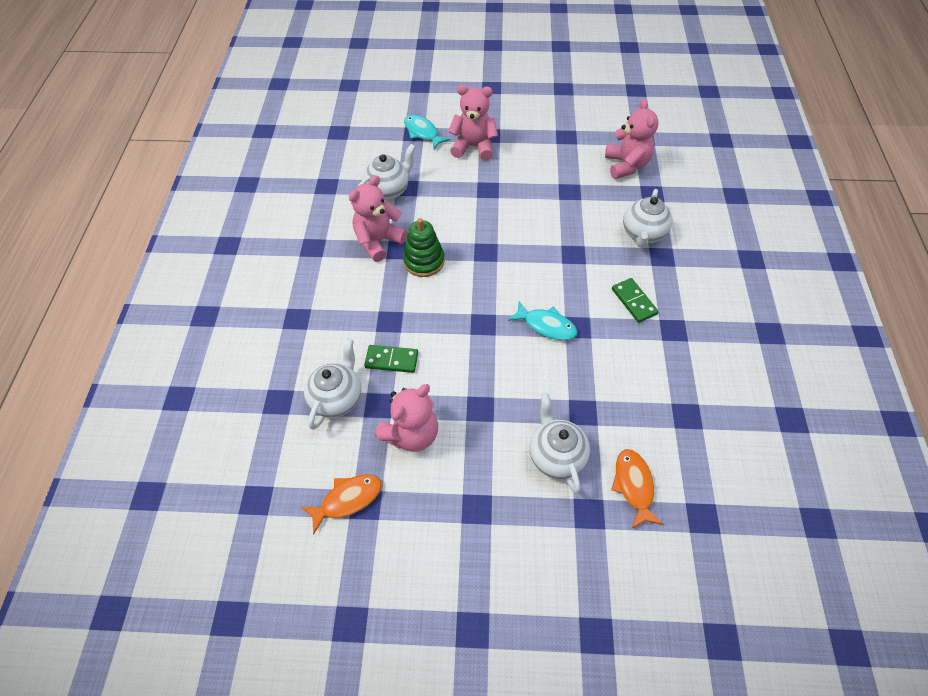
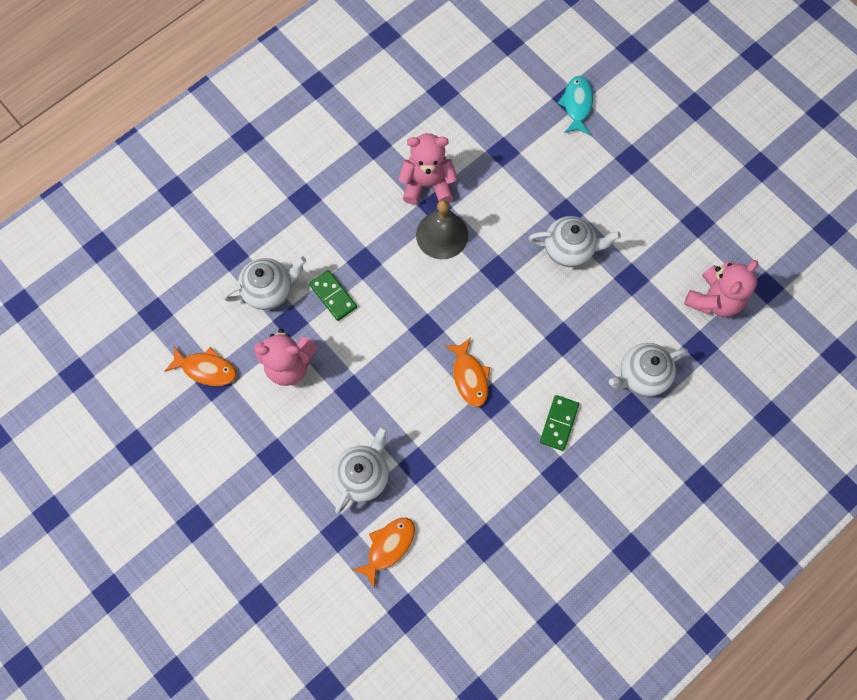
camera: 45 degrees right, 15 degrees up
(389, 190) = (486, 141): white teapot -> white teapot (569, 249)
(424, 261) = (442, 235): green stacking toy -> grey bell
(473, 147) = (603, 159): pink teddy bear -> none
(546, 325) = (469, 377): turquoise fish -> orange fish

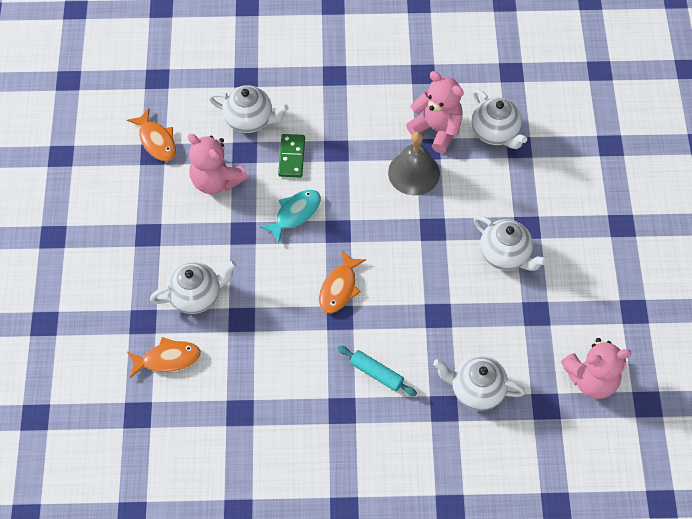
camera: 40 degrees right, 10 degrees down
(475, 153) = (495, 132): none -> white teapot
(559, 423) = (376, 373): green domino -> turquoise rolling pin
(577, 104) = (613, 154): turquoise fish -> turquoise fish (295, 214)

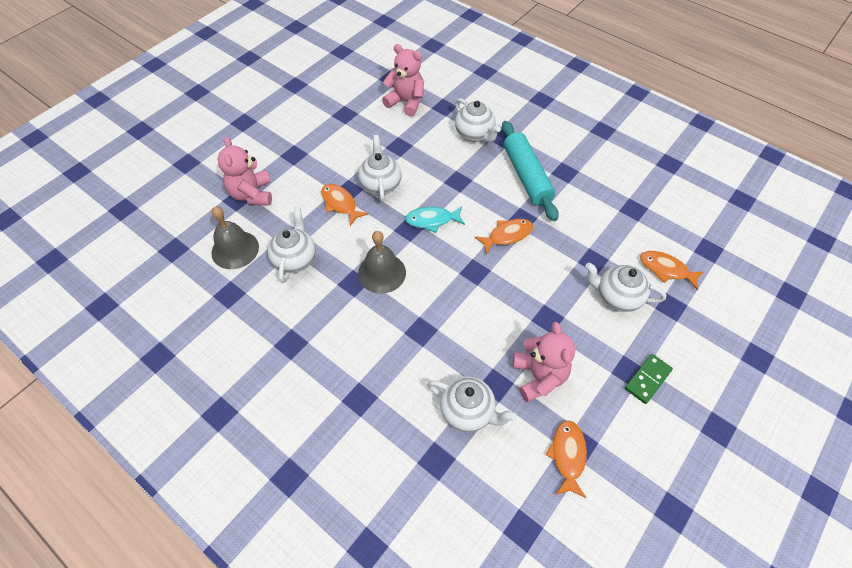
camera: 140 degrees left, 5 degrees down
(250, 120) = (468, 411): white teapot -> white teapot turned 150 degrees clockwise
(291, 157) = (460, 351): green domino -> green domino (647, 379)
(295, 214) = (496, 305): turquoise fish -> turquoise fish (432, 220)
(376, 373) = (526, 176): turquoise rolling pin -> turquoise rolling pin, size x1.90
(437, 129) = (331, 291): pink teddy bear -> pink teddy bear (252, 194)
(518, 207) = (340, 204): none -> orange fish
(552, 105) = (235, 249): none -> grey bell

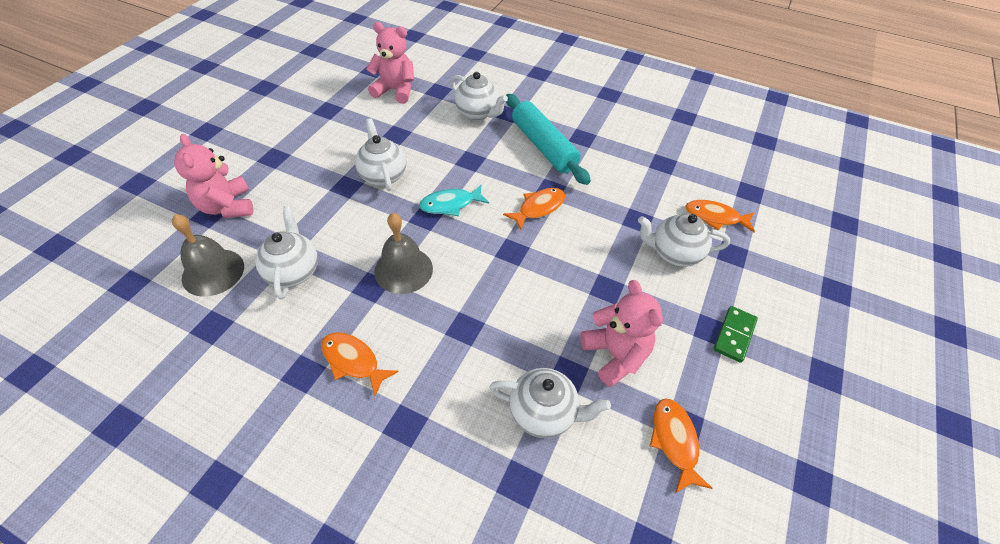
camera: 15 degrees left, 5 degrees down
(340, 204) = (339, 202): orange fish -> orange fish (353, 361)

